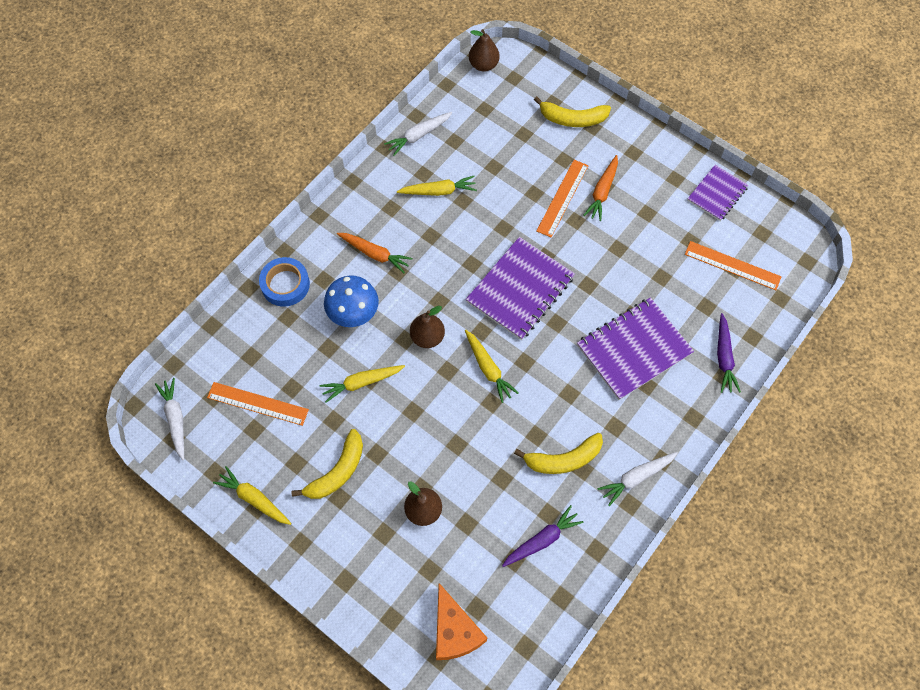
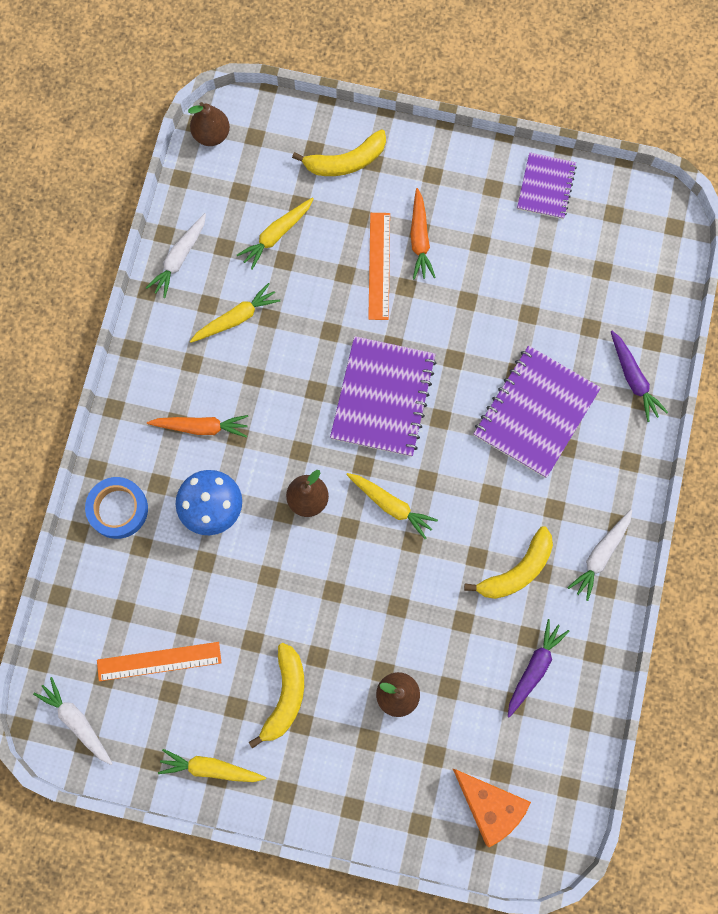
camera: 25 degrees left, 10 degrees up
(361, 383) = (261, 585): yellow carrot -> yellow carrot (276, 235)
(732, 265) = (598, 267): orange ruler -> none

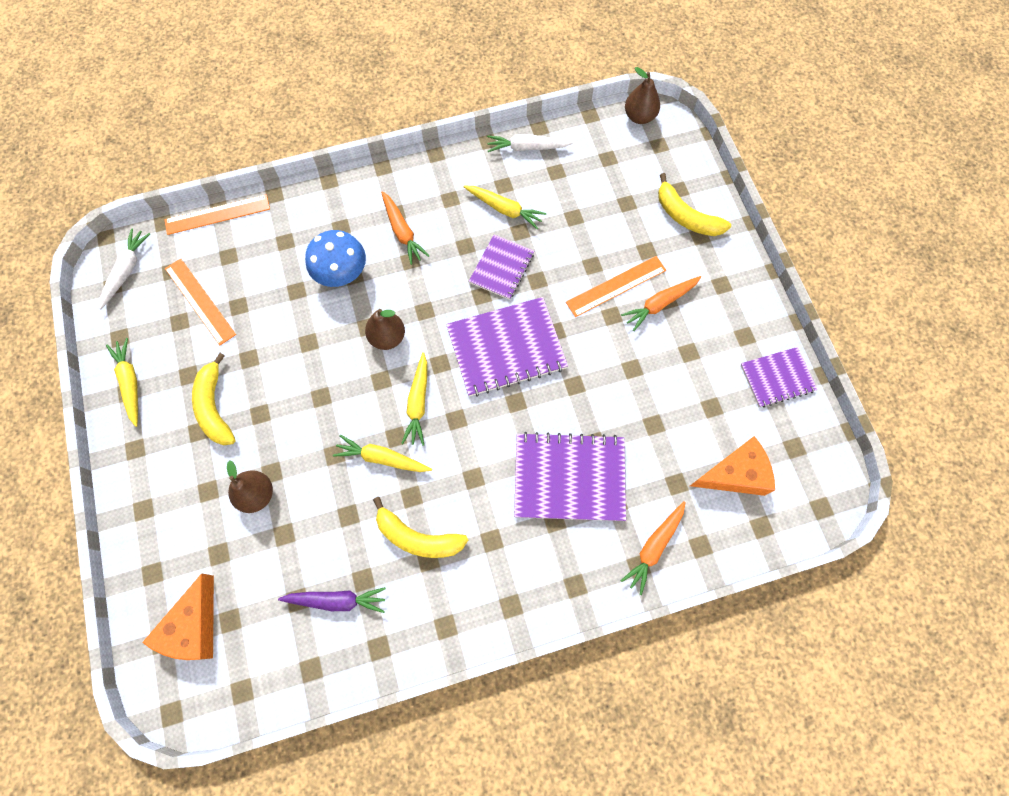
camera: 60 degrees right, 5 degrees down
(66, 599) = (217, 214): none -> orange ruler
(118, 509) = (306, 211): blue tape -> none
(276, 235) = (590, 201): yellow carrot -> yellow carrot (382, 458)
(285, 696) = (215, 407): yellow banana -> yellow banana turned 90 degrees clockwise
(298, 356) = (502, 268): none -> purple notebook
(600, 555) = (472, 605): white carrot -> none
(609, 276) = (735, 474): none -> orange cheese
(633, 379) = (654, 547): purple carrot -> orange carrot

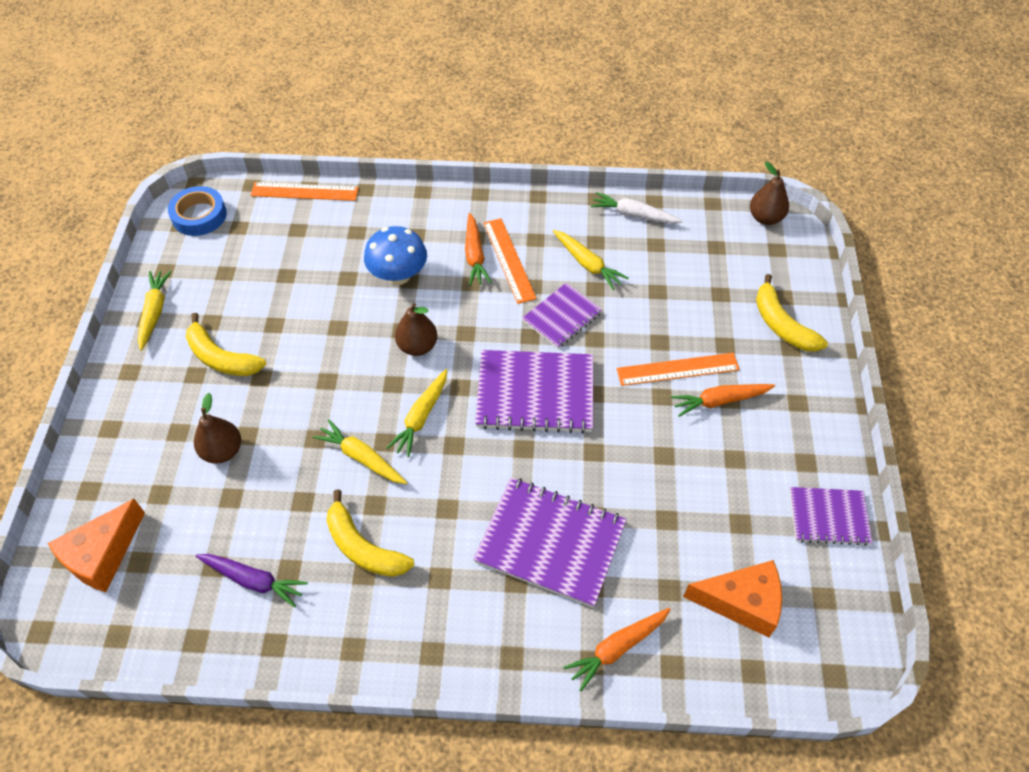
camera: 20 degrees right, 15 degrees down
(126, 270) = (199, 215): white carrot -> blue tape
(200, 301) = (252, 261): orange ruler -> orange ruler (509, 260)
(215, 407) = (221, 358): yellow banana -> yellow banana turned 60 degrees counterclockwise

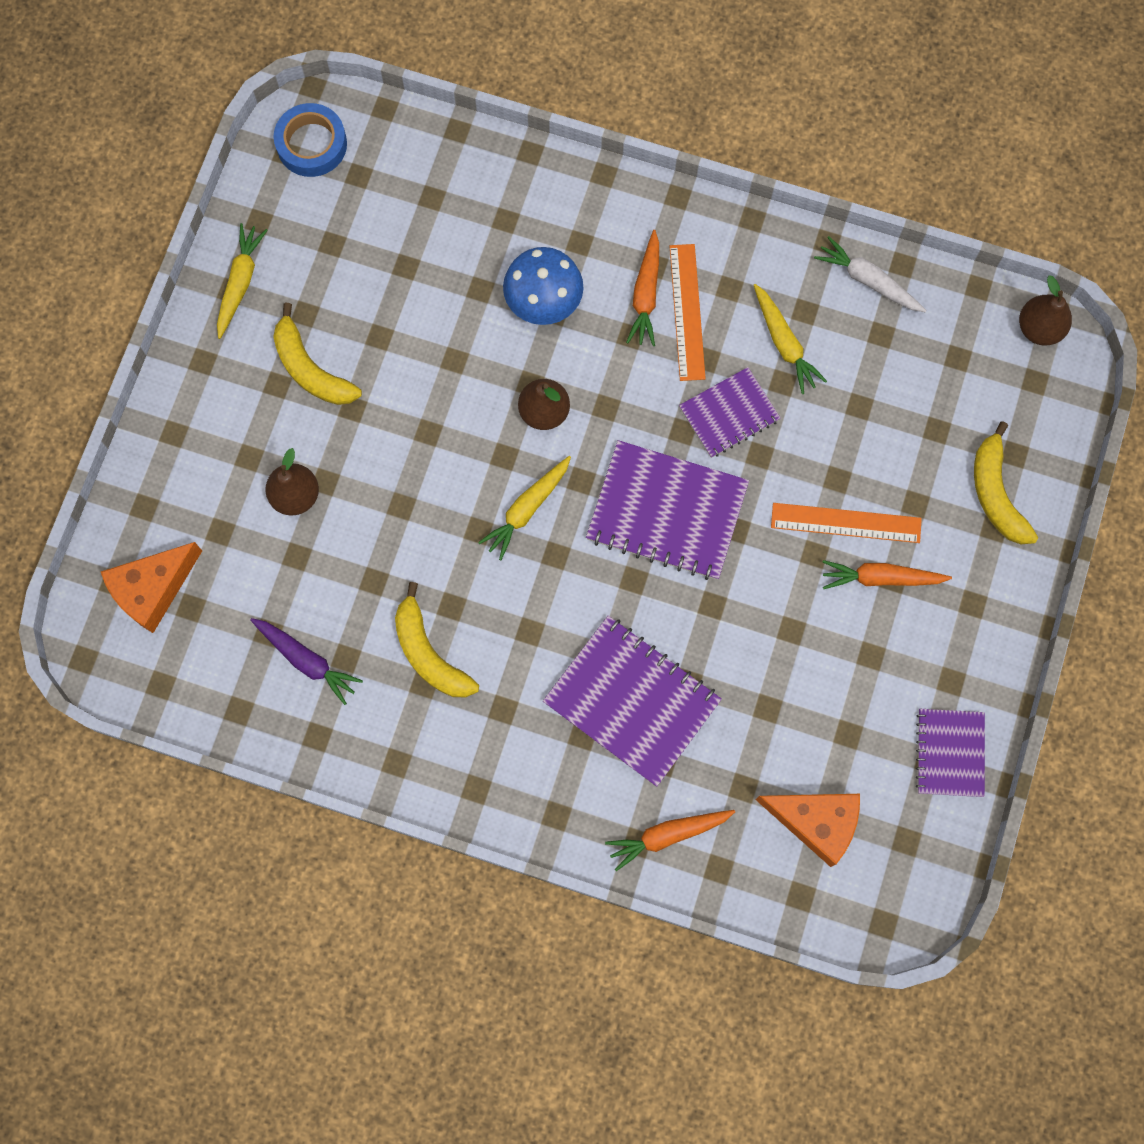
camera: 15 degrees right, 20 degrees up
(304, 191) = (451, 137): orange ruler -> none
(361, 457) = (448, 544): yellow carrot -> none
(829, 517) = (950, 753): purple notebook -> purple notebook turned 75 degrees clockwise

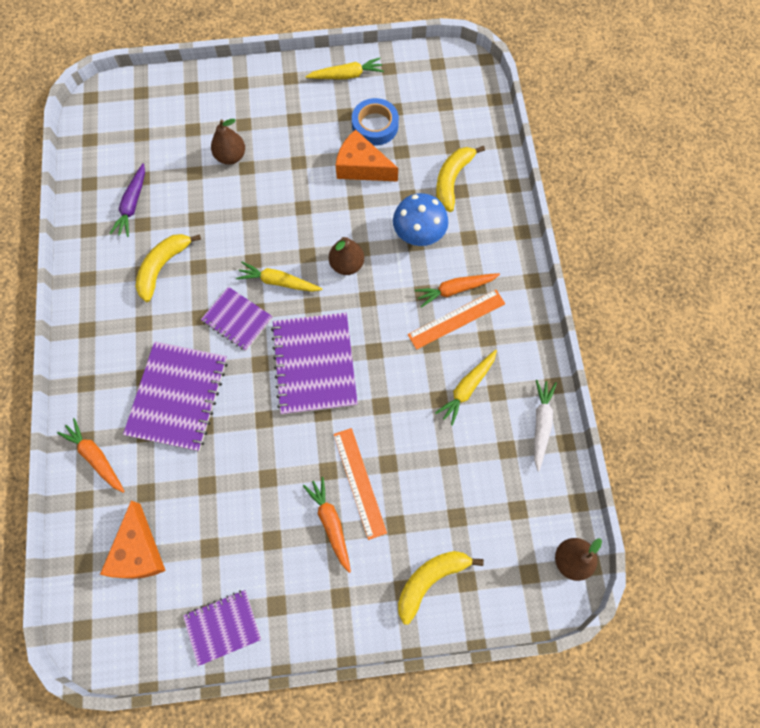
camera: 65 degrees right, 5 degrees down
(153, 589) = (144, 112): orange cheese -> orange cheese (362, 167)
(310, 369) = (312, 131): yellow banana -> yellow banana (452, 180)
(311, 144) = (450, 73): blue tape -> blue tape (375, 125)
(729, 414) = (400, 374): purple notebook -> purple notebook (237, 319)

